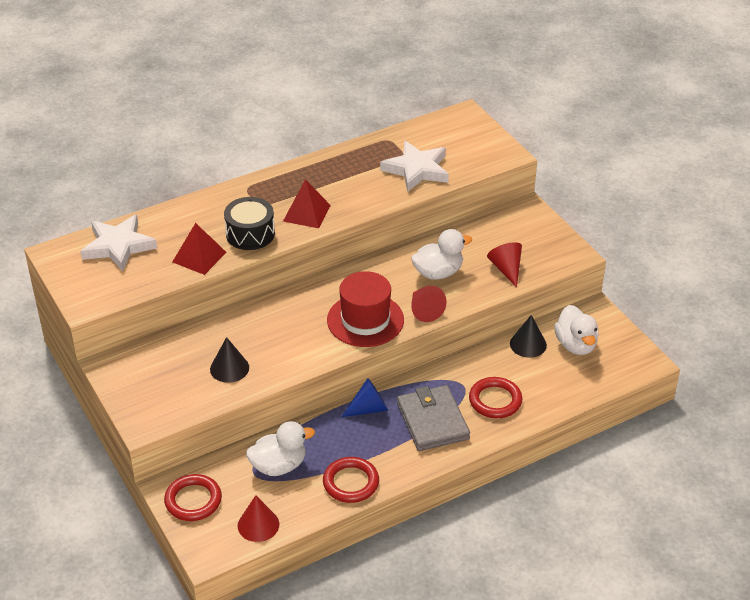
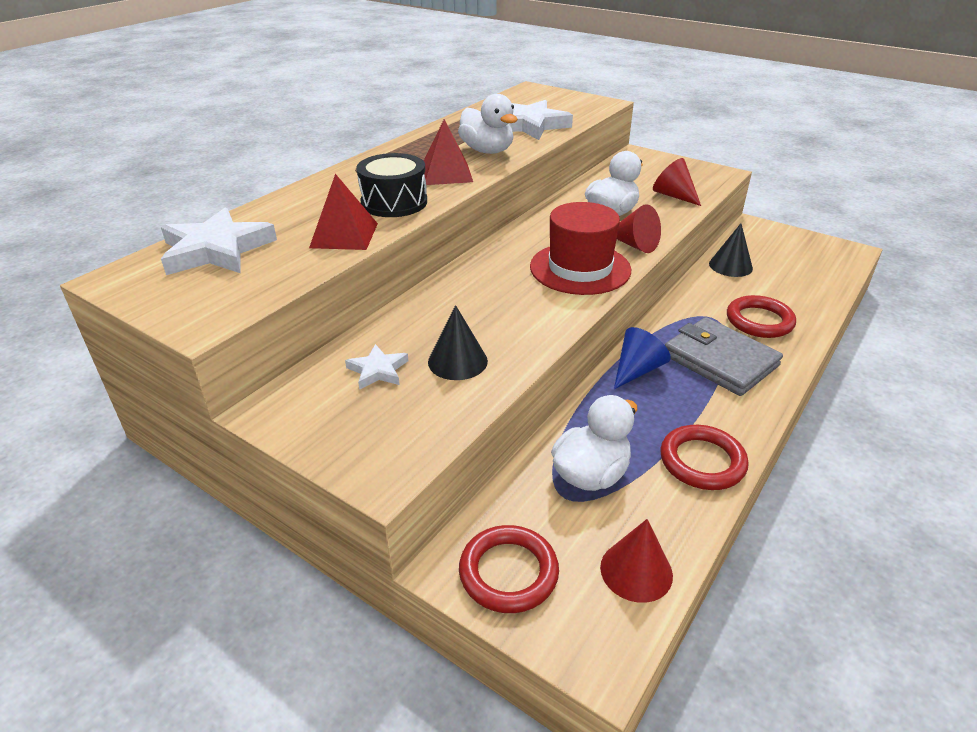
camera: 25 degrees left, 5 degrees down
(180, 359) = (378, 370): none -> white star
(576, 345) = (773, 255): white duck -> white duck (487, 151)

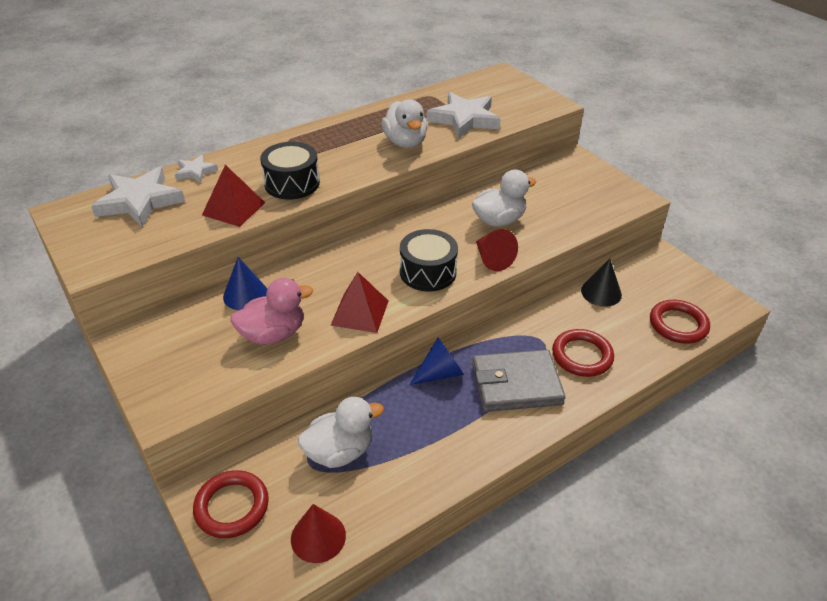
camera: 20 degrees right, 5 degrees up
(378, 370) = (214, 326): white star -> white star (195, 171)
(393, 331) = (245, 295): none -> blue cone
(446, 174) = (353, 161): red pyramid -> red pyramid (360, 312)
(457, 361) = (273, 334): black cone -> pink duck
(580, 268) = (428, 272): red hat -> black drum
(674, 196) = (570, 214): red cone -> none
(702, 461) = (431, 469): red ring -> red ring (678, 325)
(720, 360) = (516, 384): grey wallet -> grey wallet turned 75 degrees counterclockwise

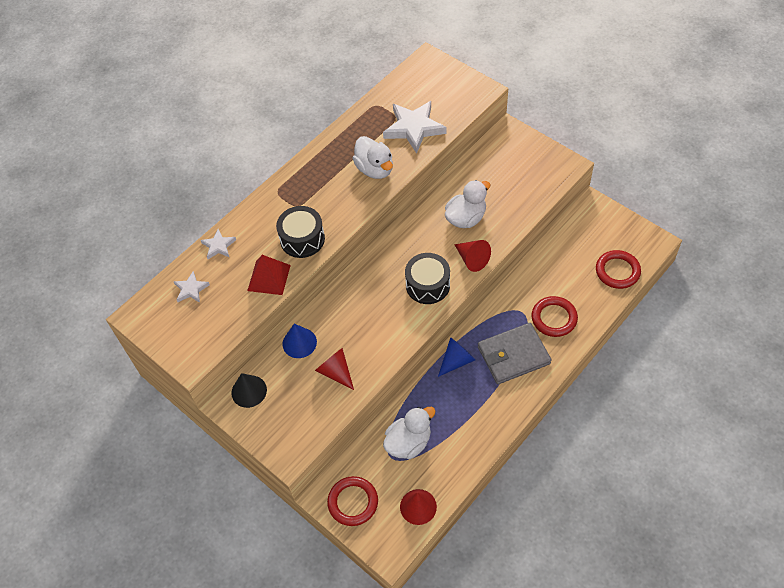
camera: 10 degrees left, 15 degrees up
(140, 201) = (191, 289): white star -> white star, size x0.52
(273, 334) = (336, 372): pink duck -> red cone
(360, 312) = (391, 336): red pyramid -> none
(601, 292) = (555, 255): black cone -> black cone (249, 391)

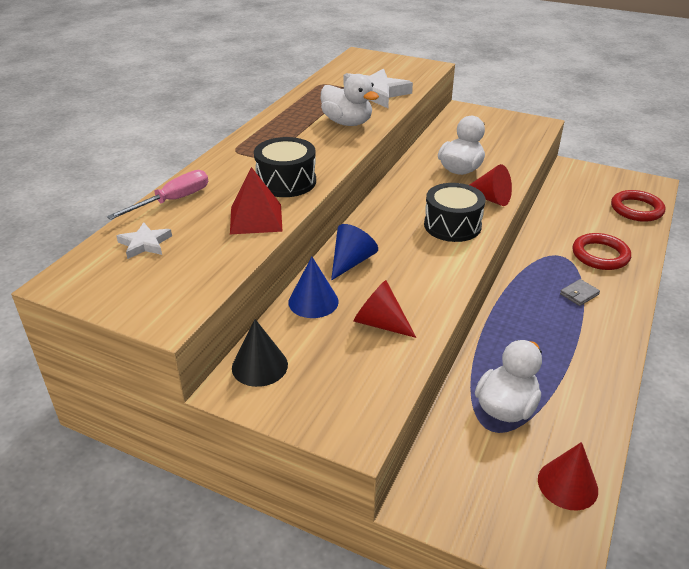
camera: 20 degrees left, 20 degrees down
(219, 246) = (173, 201): white star -> pink screwdriver
(353, 502) = (467, 501): red ring -> none
(457, 360) = (514, 310): blue cone -> blue cone (351, 262)
(513, 355) = (579, 294): grey wallet -> grey wallet, size x0.41

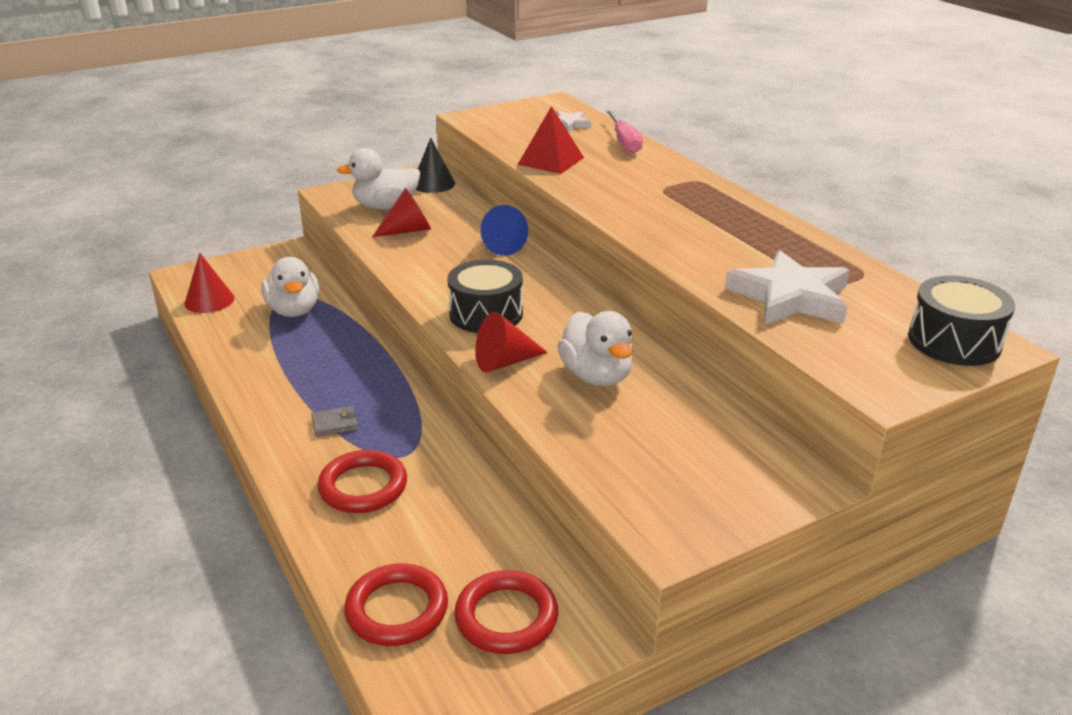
camera: 125 degrees right, 5 degrees down
(286, 182) = (599, 185): black drum -> black drum (954, 341)
(313, 301) = (471, 216): blue cone -> none
(347, 123) = (705, 249): white duck -> white duck (385, 206)
(579, 294) = (335, 424): grey wallet -> grey wallet turned 75 degrees clockwise
(595, 185) = (506, 617): none -> red ring

